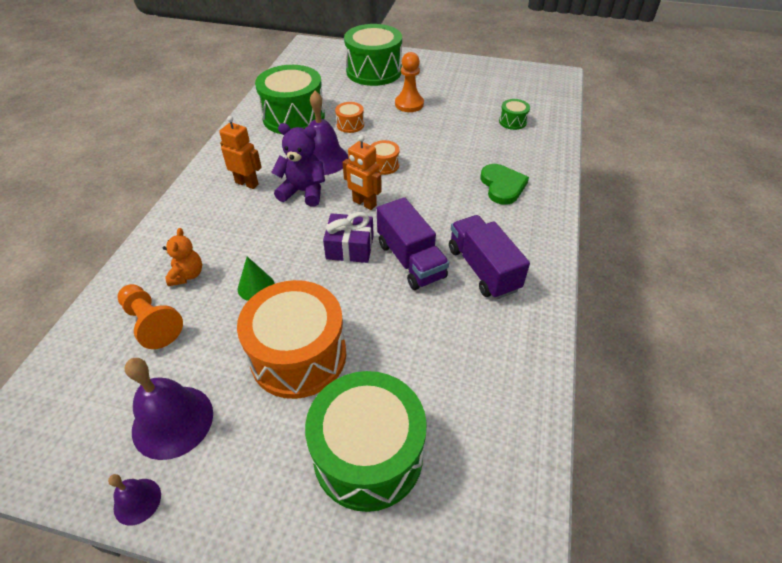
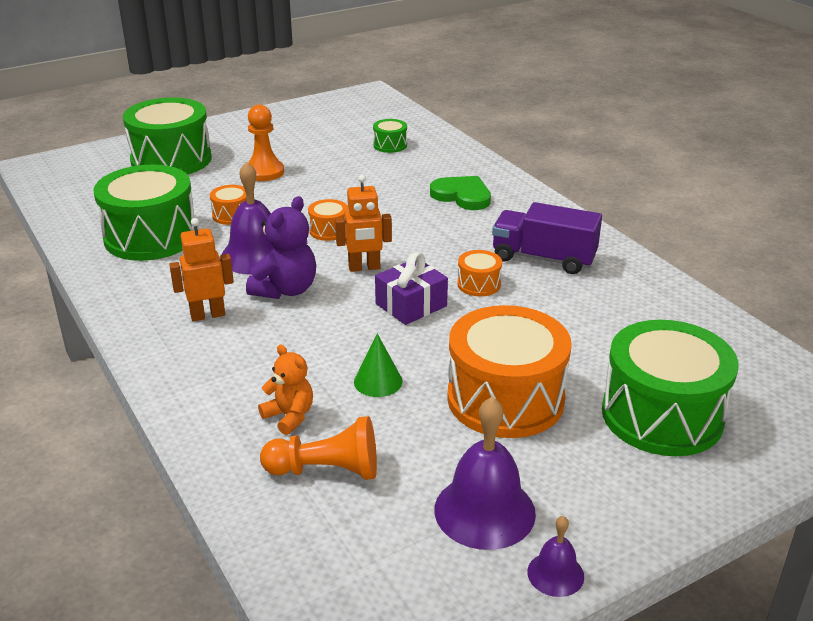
camera: 45 degrees left, 15 degrees down
(303, 192) = (285, 290): purple teddy bear -> purple teddy bear turned 150 degrees clockwise
(410, 260) = (479, 284): purple truck -> orange drum

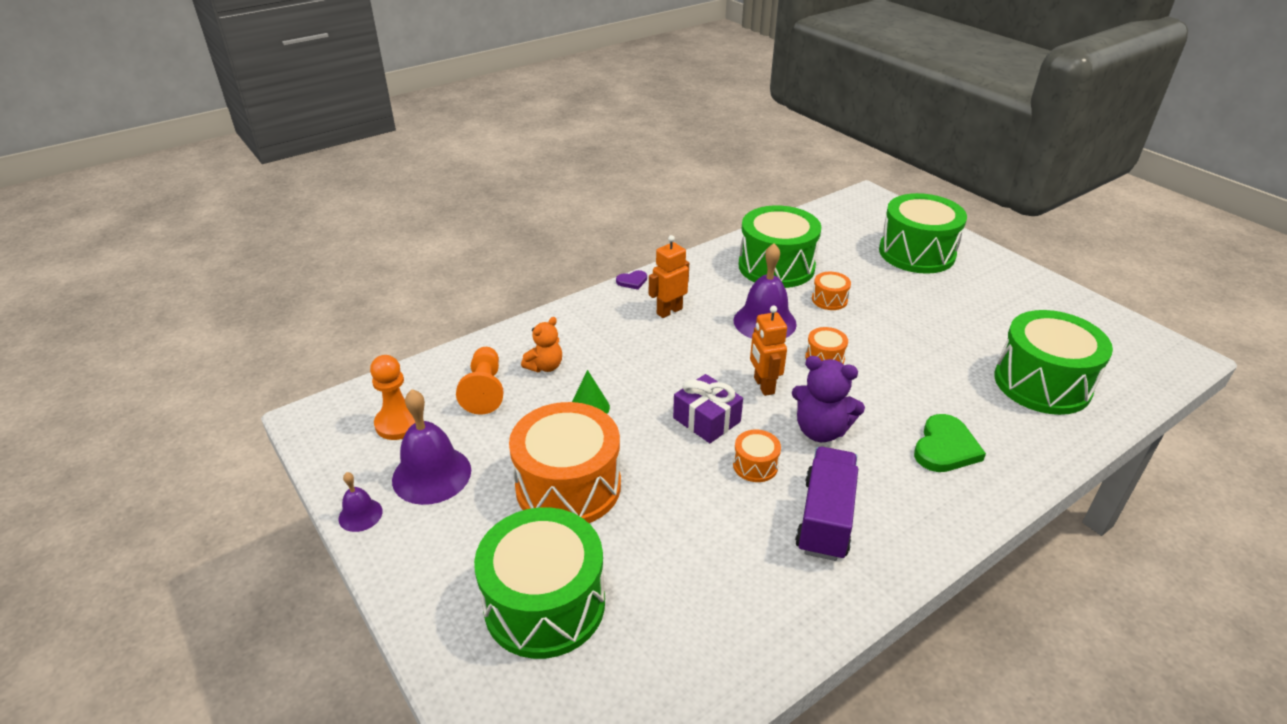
camera: 85 degrees right, 5 degrees up
(126, 339) = (632, 281): none -> purple heart
(207, 315) = (669, 311): orange robot -> orange robot turned 105 degrees counterclockwise
(264, 172) = (922, 306): orange pawn -> orange pawn (399, 423)
(285, 290) = (714, 344): purple teddy bear -> purple teddy bear (820, 430)
(390, 145) = (1042, 383): green drum -> green drum, size x2.28

